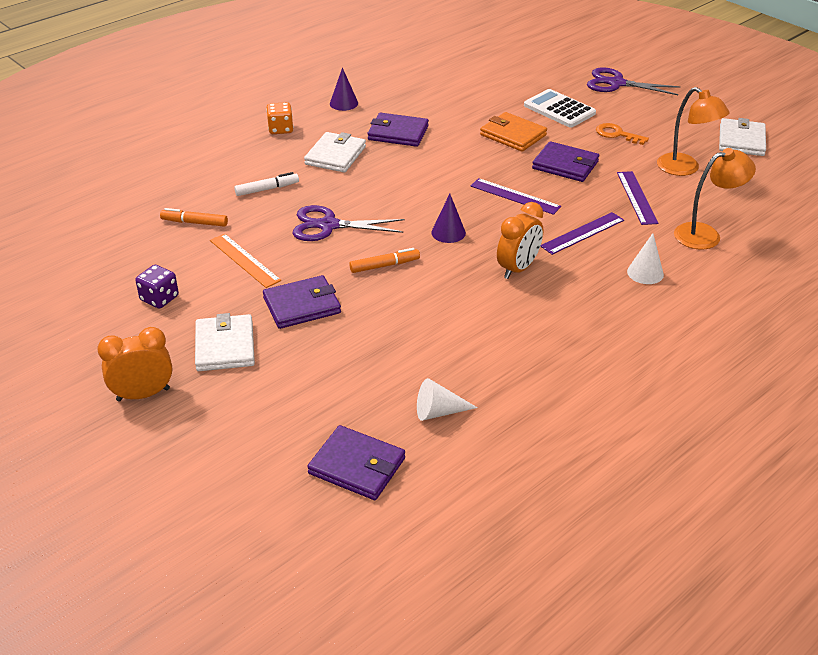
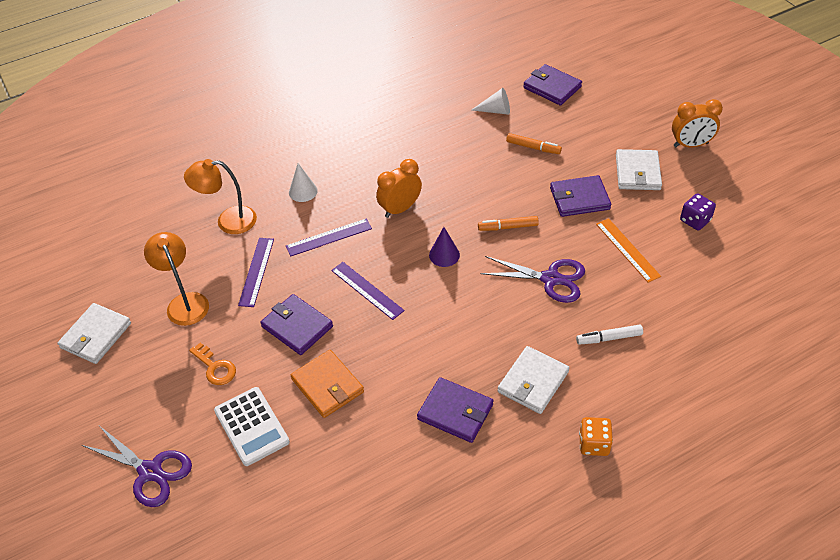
camera: 165 degrees left, 10 degrees up
(194, 223) = (678, 301): orange marker -> orange marker (533, 147)
(344, 103) = (510, 488): purple cone -> none

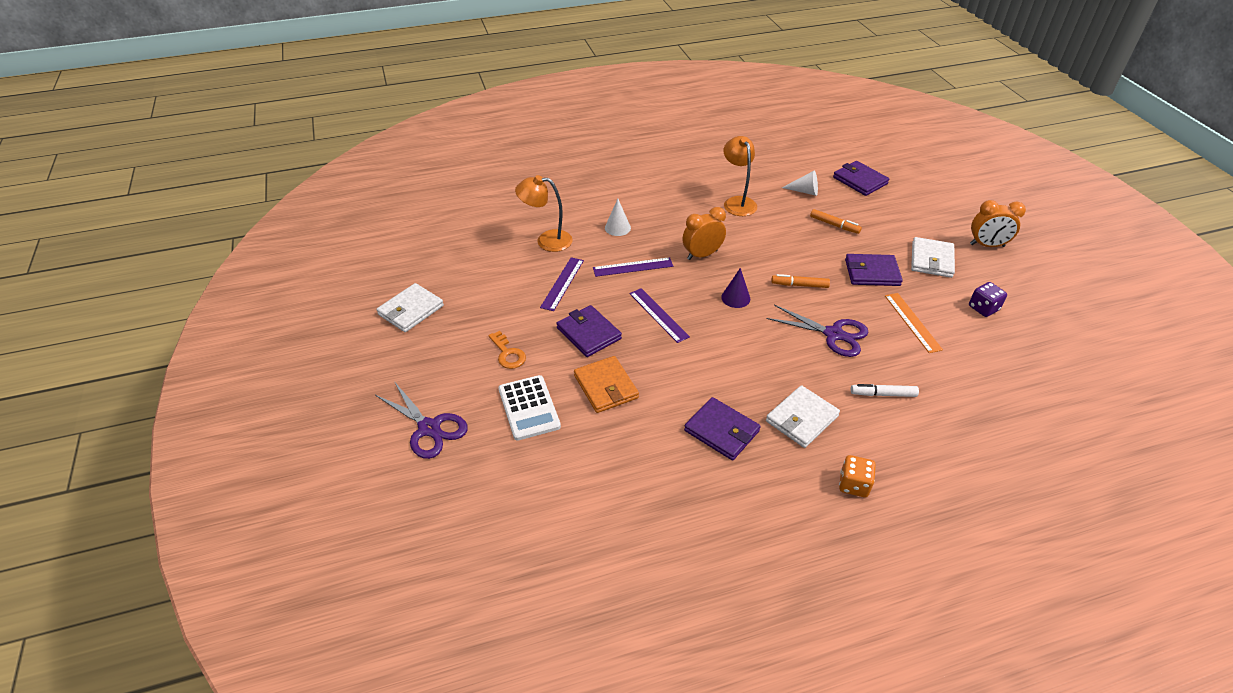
camera: 10 degrees right, 5 degrees down
(185, 302) = (494, 297): orange lamp -> orange lamp (737, 202)

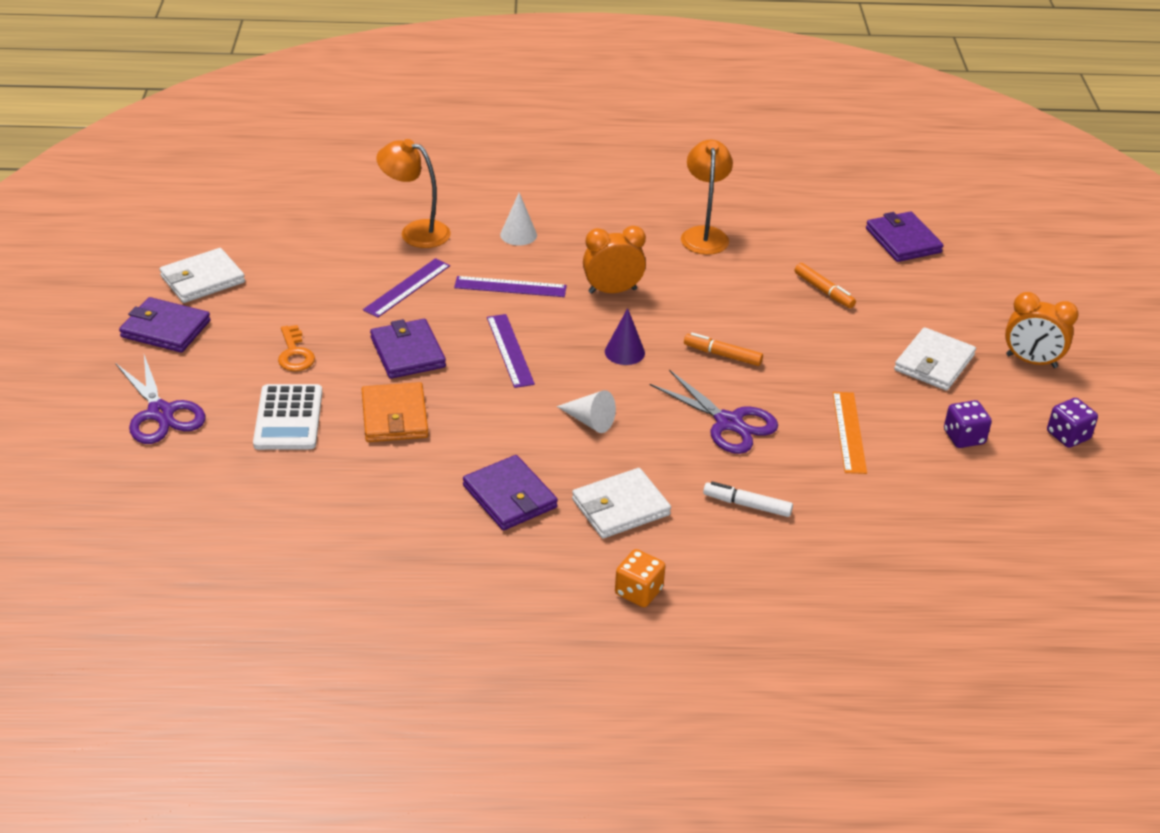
camera: 15 degrees right, 5 degrees down
(804, 191) = (810, 239): white cone -> white cone (589, 421)
(872, 272) = (835, 361): purple wallet -> purple wallet (166, 329)
(1042, 291) = (1068, 436): none -> purple dice

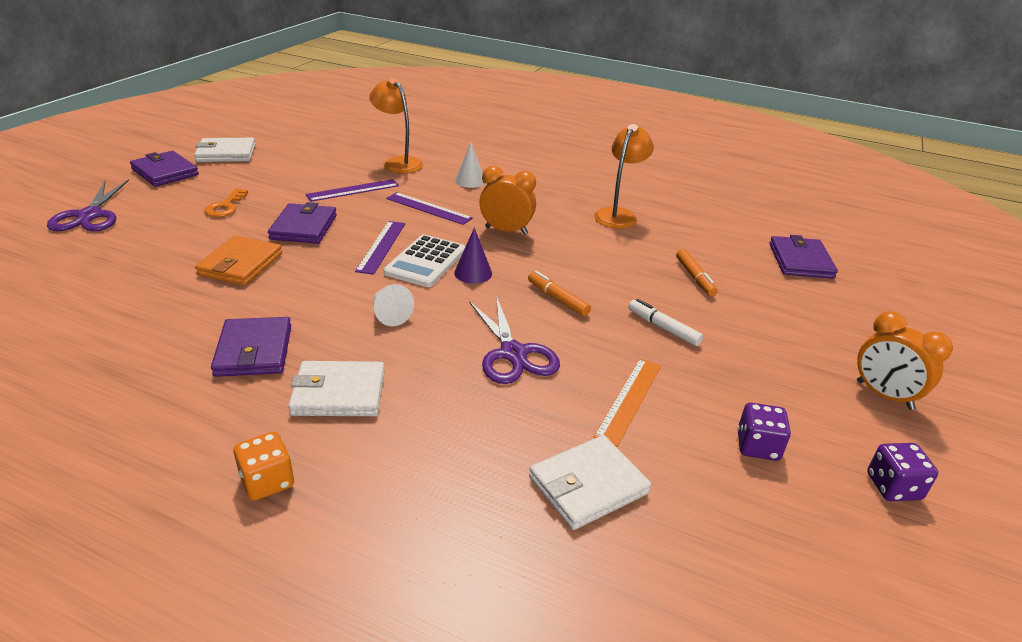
camera: 25 degrees right, 5 degrees down
(288, 418) = (165, 243): white calculator -> white calculator (425, 262)
(747, 505) = (462, 434): white marker -> white marker (663, 328)
(934, 363) = (768, 365): white wallet -> white wallet (588, 485)

